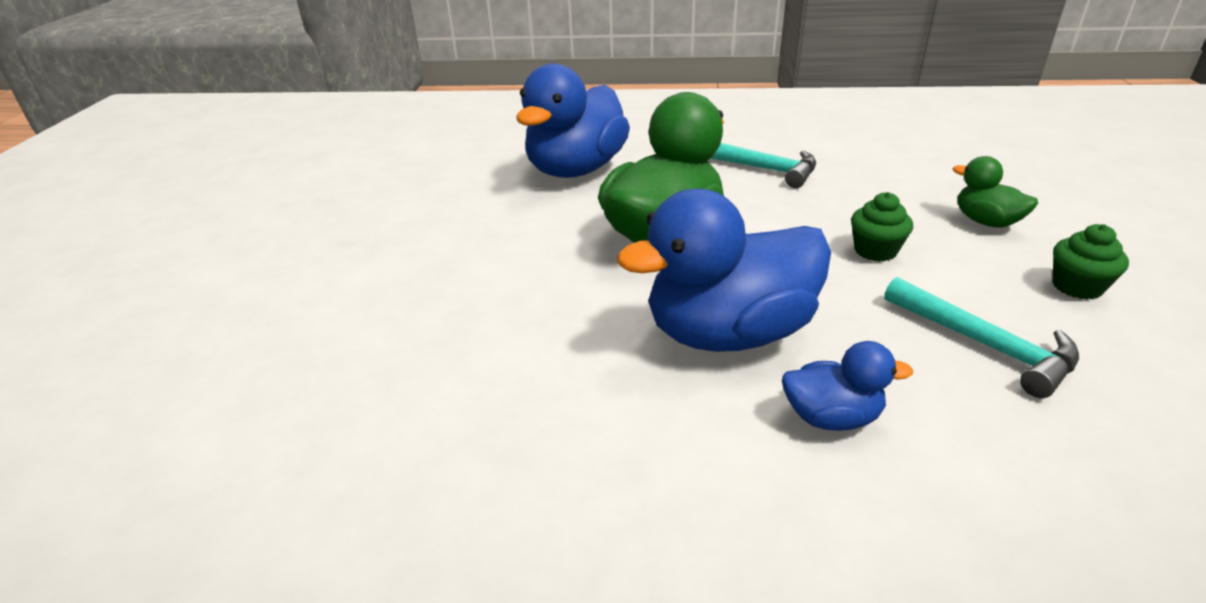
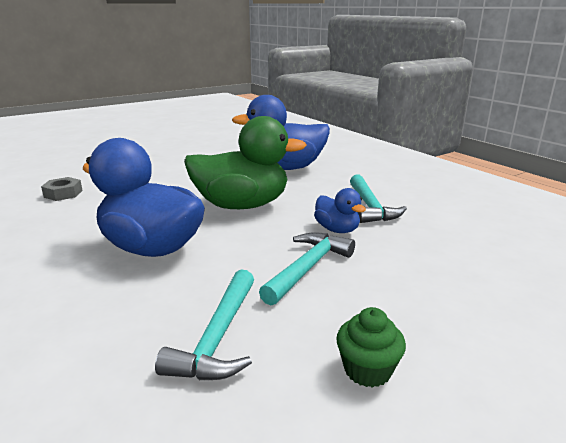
camera: 50 degrees right, 10 degrees down
(404, 370) = (63, 194): none -> grey nut
(831, 417) = (86, 297): blue duck -> blue duck (337, 229)
(875, 251) = (308, 268): green cupcake -> turquoise hammer
(986, 222) = (426, 303): green duck -> none

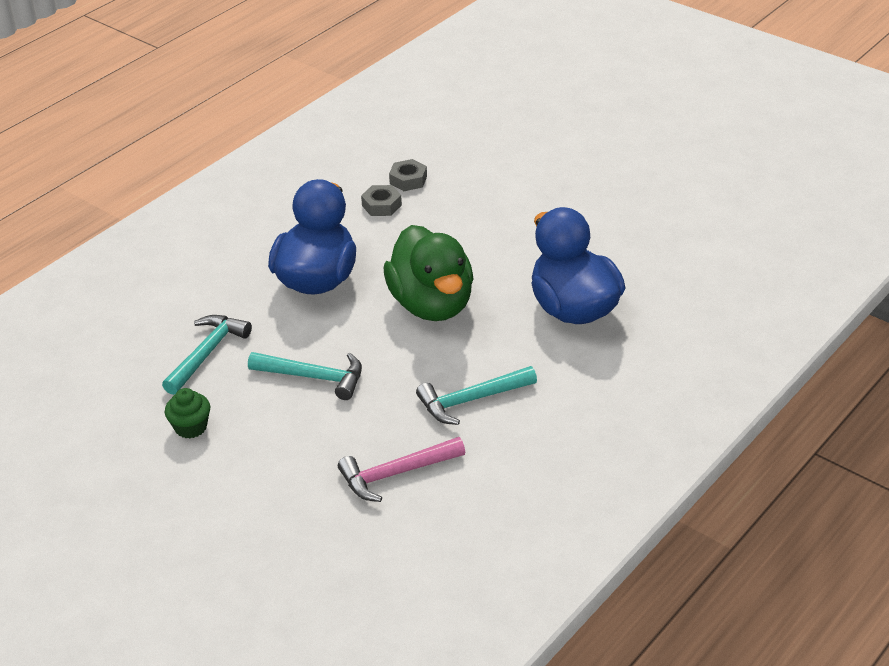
camera: 75 degrees right, 15 degrees up
(81, 207) = (381, 205): none -> grey nut
(218, 337) = (207, 353): turquoise hammer -> turquoise hammer turned 120 degrees clockwise
(337, 229) = (399, 383): blue duck -> none
(460, 245) = (396, 474): none -> pink hammer

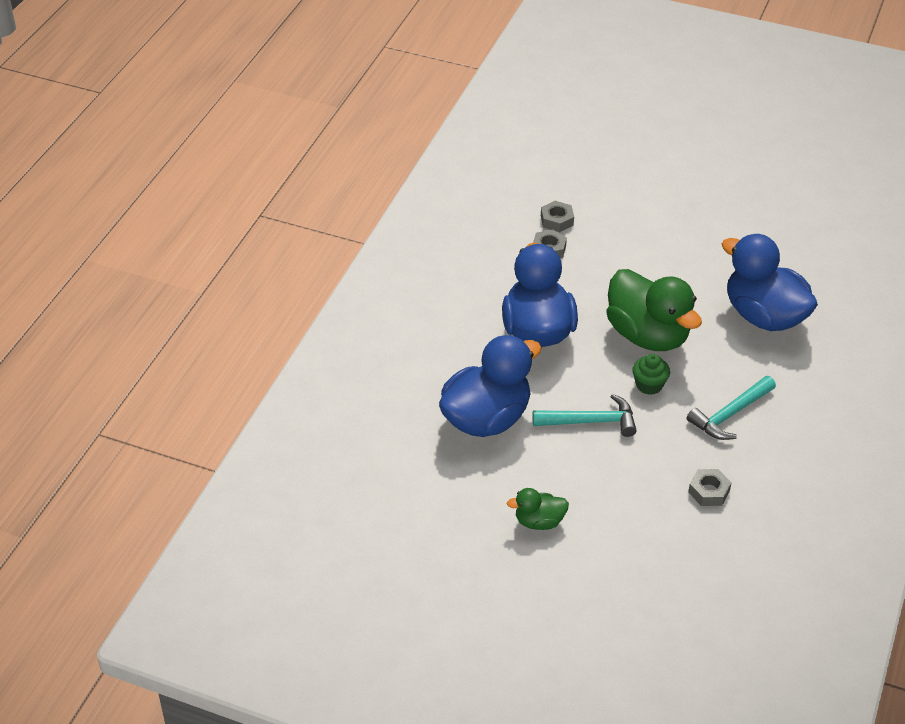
camera: 20 degrees left, 5 degrees up
(191, 427) = (516, 488): green cupcake -> green cupcake (649, 385)
(192, 465) = (539, 522): none -> green duck
(207, 353) = (486, 419): turquoise hammer -> blue duck
(396, 474) = (709, 491): pink hammer -> grey nut

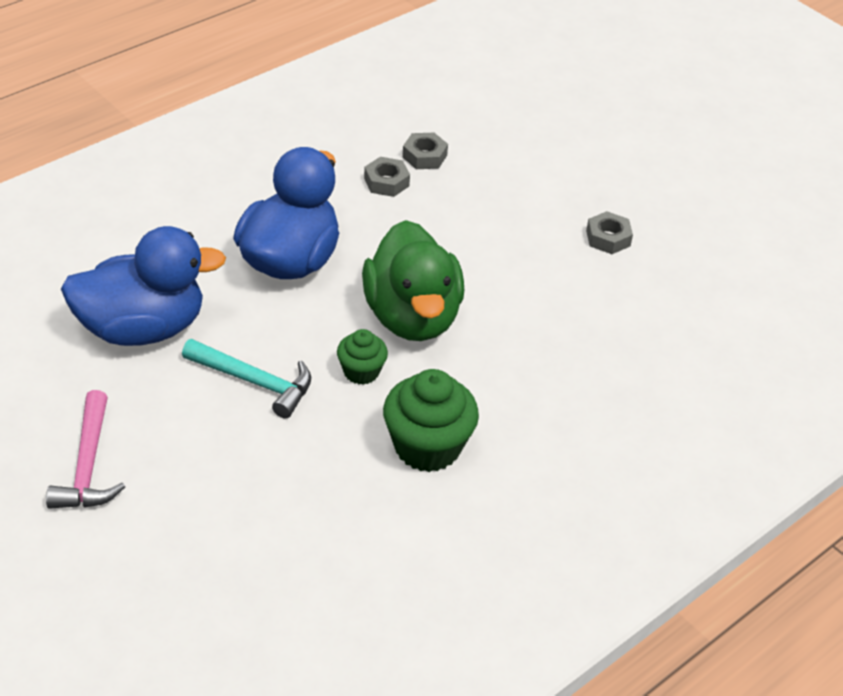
camera: 25 degrees right, 0 degrees up
(539, 522) = (88, 465): green duck -> pink hammer
(709, 491) = (317, 523): grey nut -> grey nut (608, 238)
(730, 414) = (427, 447): turquoise hammer -> green cupcake
(764, 316) = (573, 354): blue duck -> none

